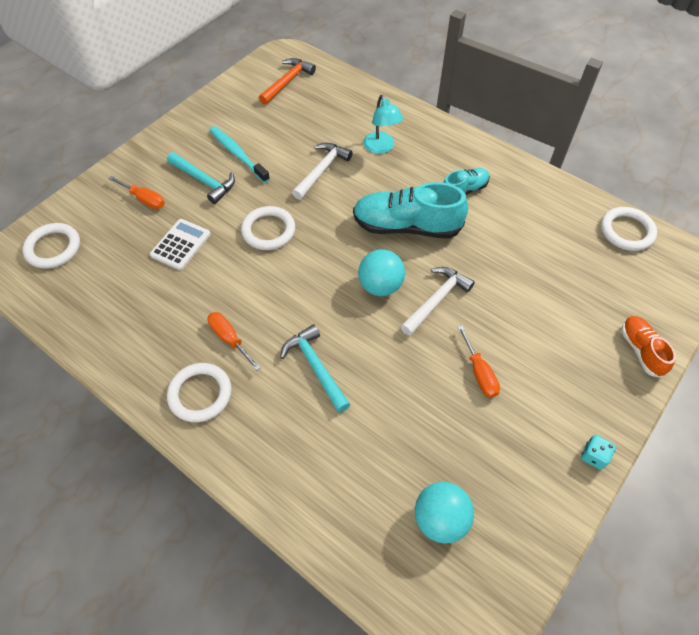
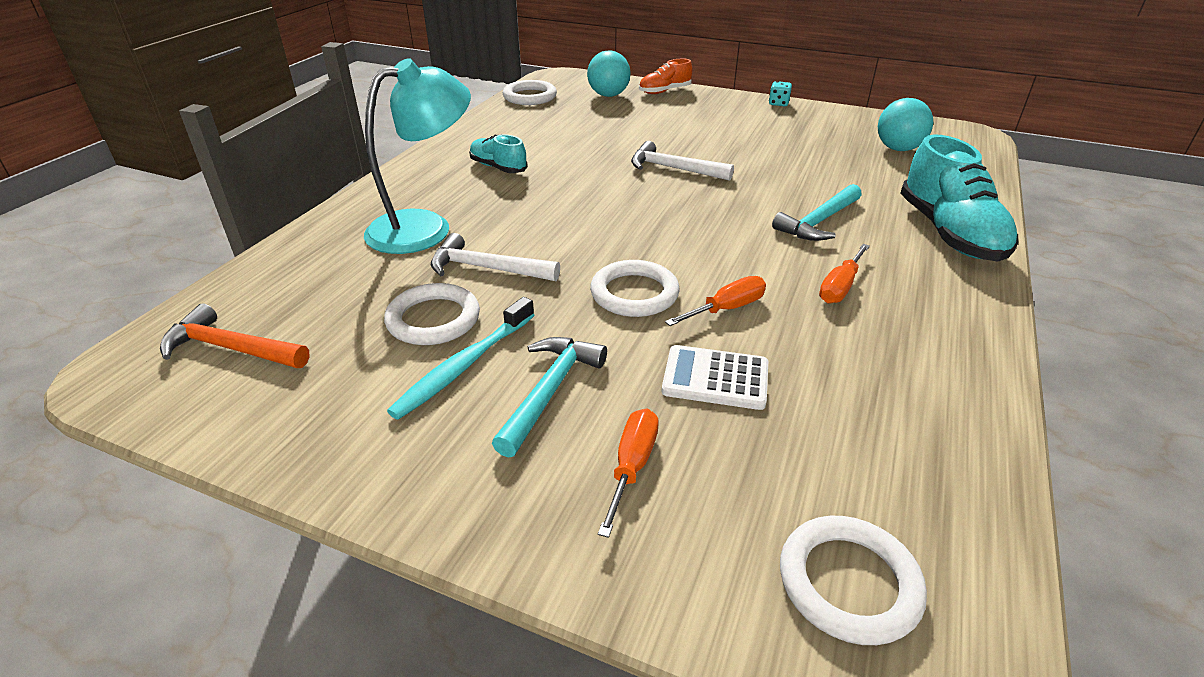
camera: 105 degrees left, 20 degrees down
(200, 394) = (935, 291): white ring -> white ring (433, 319)
(380, 286) = (677, 199): turquoise ball -> turquoise ball (608, 95)
(381, 148) = (425, 227): turquoise lamp -> turquoise lamp, size x1.68
(406, 226) = (574, 194): turquoise shoe -> turquoise shoe (949, 233)
(479, 372) = (743, 144): orange screwdriver -> orange screwdriver (726, 309)

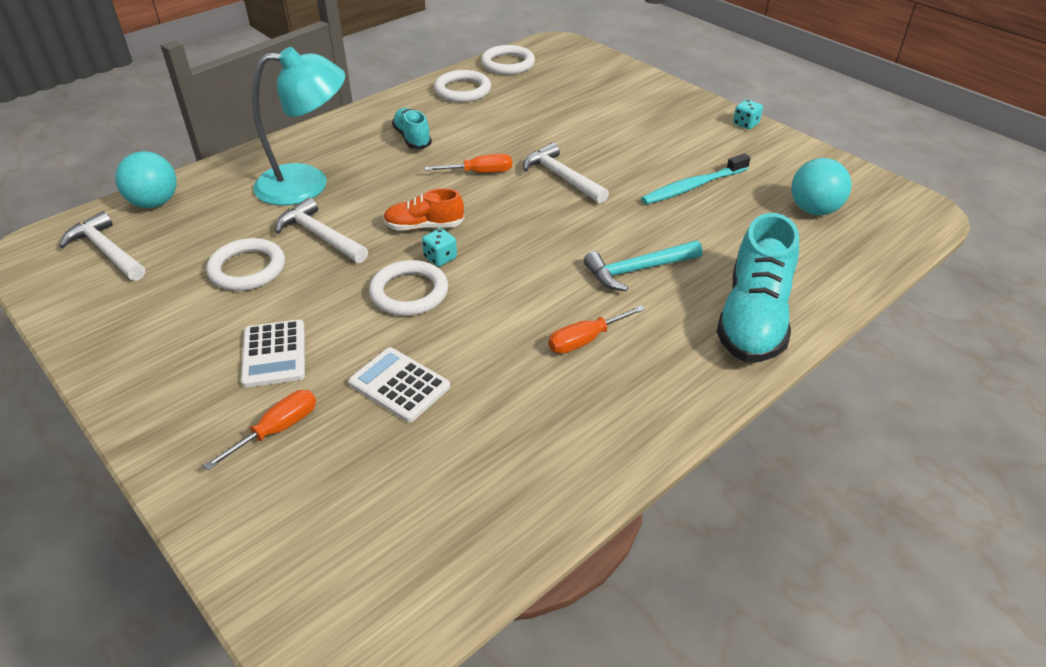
camera: 25 degrees right, 5 degrees up
(231, 348) = (107, 251): orange hammer -> white hammer
(464, 365) = (236, 313): turquoise toothbrush -> turquoise toothbrush (693, 186)
(549, 392) = (274, 354): turquoise hammer -> white calculator
(608, 95) = (582, 77): turquoise ball -> turquoise ball (154, 203)
(633, 256) = (440, 258): none -> turquoise dice
(664, 91) = (642, 84): orange shoe -> orange shoe (424, 226)
(726, 309) = (468, 329): orange screwdriver -> orange screwdriver (480, 172)
(848, 583) = (337, 565): white ring -> white ring (462, 90)

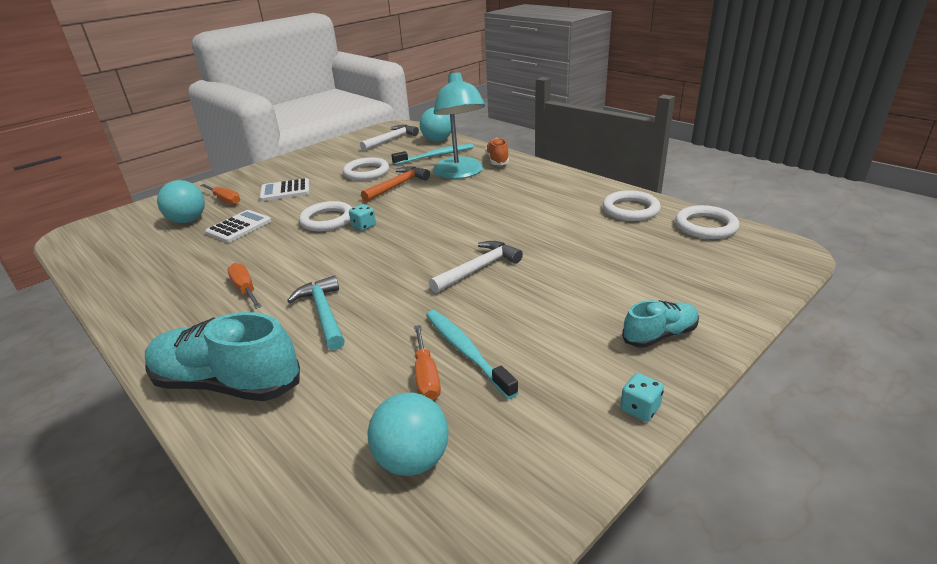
camera: 90 degrees right, 10 degrees down
(224, 204) = (436, 156): none -> turquoise toothbrush
(320, 236) = (397, 186): white hammer -> orange hammer
(347, 463) = (188, 220): none -> turquoise ball
(412, 138) = (533, 198): turquoise shoe -> turquoise shoe (659, 335)
(424, 226) = (404, 216): orange shoe -> orange shoe (497, 160)
(480, 172) = (482, 230): orange screwdriver -> orange screwdriver (426, 376)

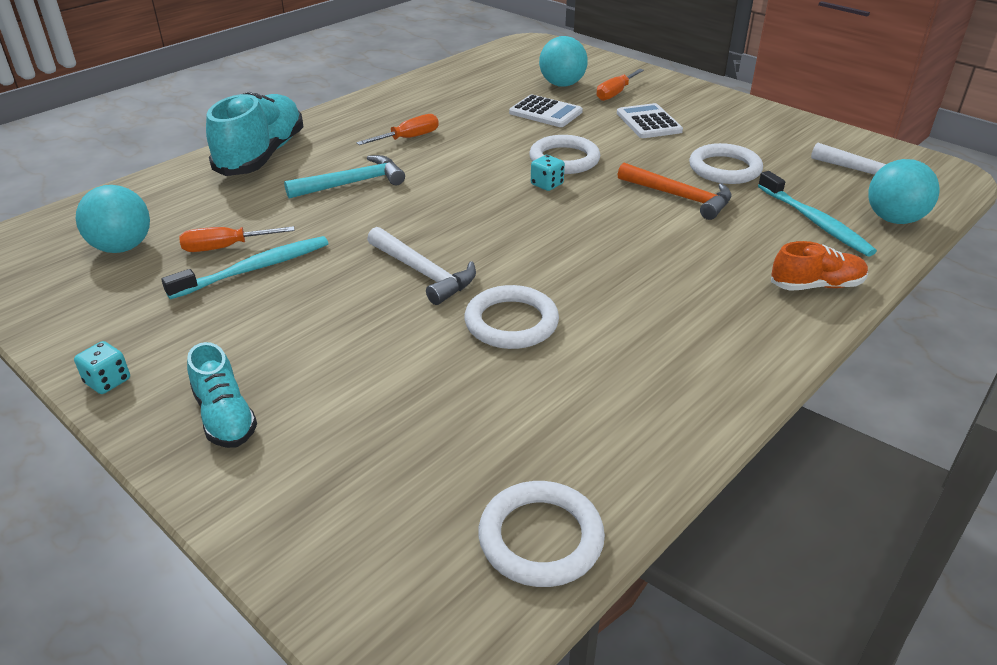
camera: 85 degrees right, 5 degrees up
(460, 173) = (742, 248): turquoise lamp -> none
(630, 209) = (612, 438): white ring -> white ring (511, 322)

